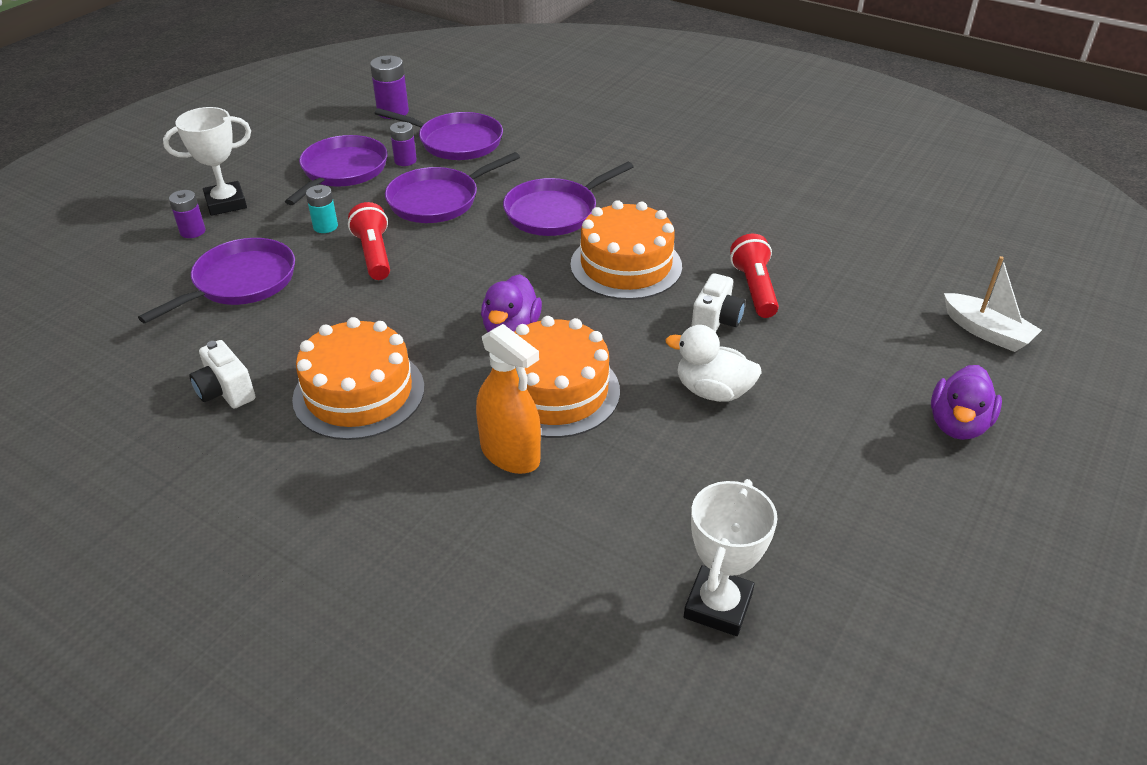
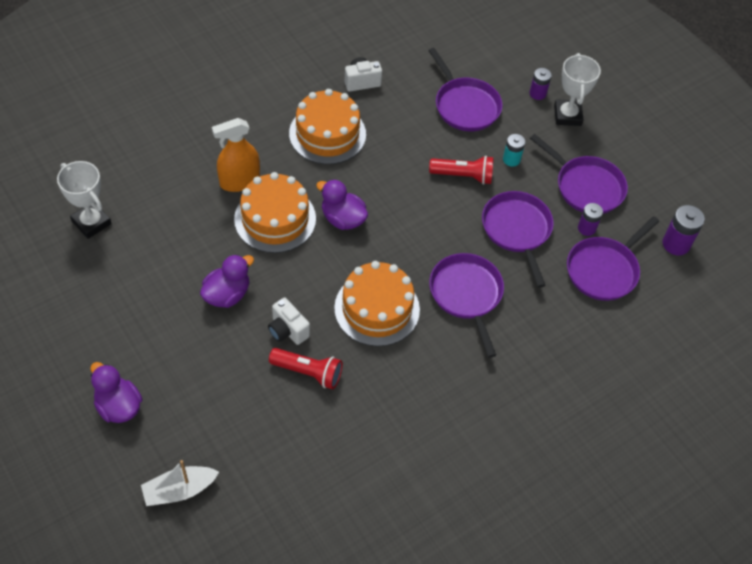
camera: 110 degrees right, 15 degrees up
(712, 391) = (227, 294): white duck -> purple duck

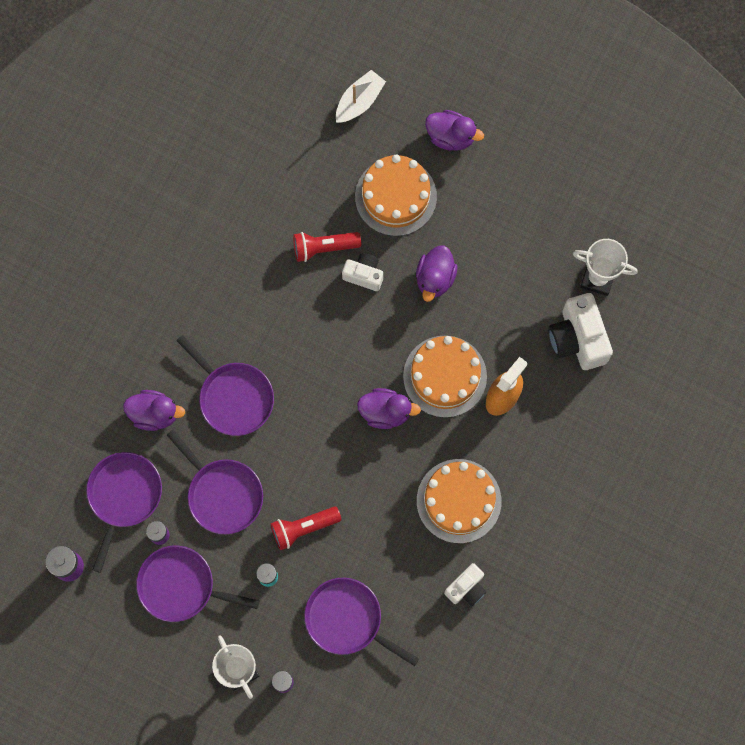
camera: 155 degrees right, 20 degrees up
(146, 189) = (577, 339): none -> white camera
(377, 309) = (302, 338): orange cake -> orange cake (395, 196)
(545, 317) = (154, 414): none -> purple duck

